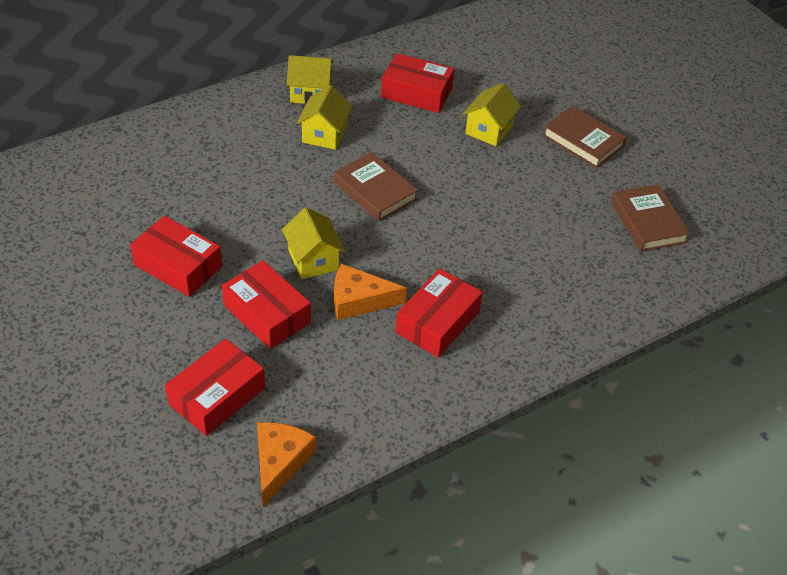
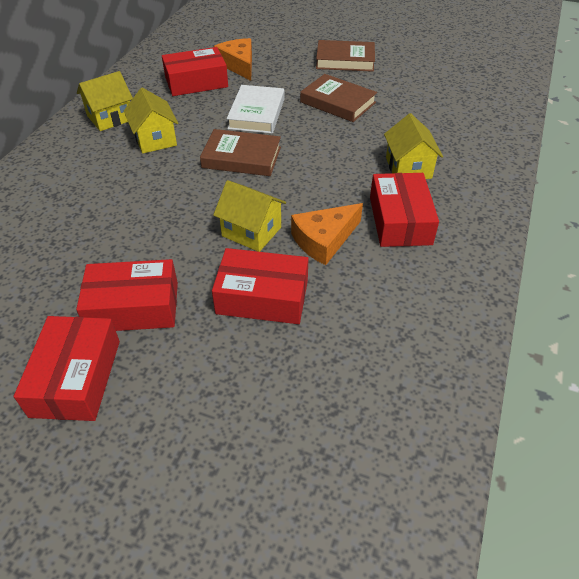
camera: 35 degrees left, 0 degrees up
(217, 396) = (300, 398): red box -> red box (76, 377)
(280, 462) = (423, 417): orange cheese -> orange cheese (238, 65)
(434, 155) = (257, 113): none -> white book
(489, 130) = (276, 81): yellow house -> yellow house (408, 168)
(648, 222) = (443, 86): brown book -> brown book (337, 102)

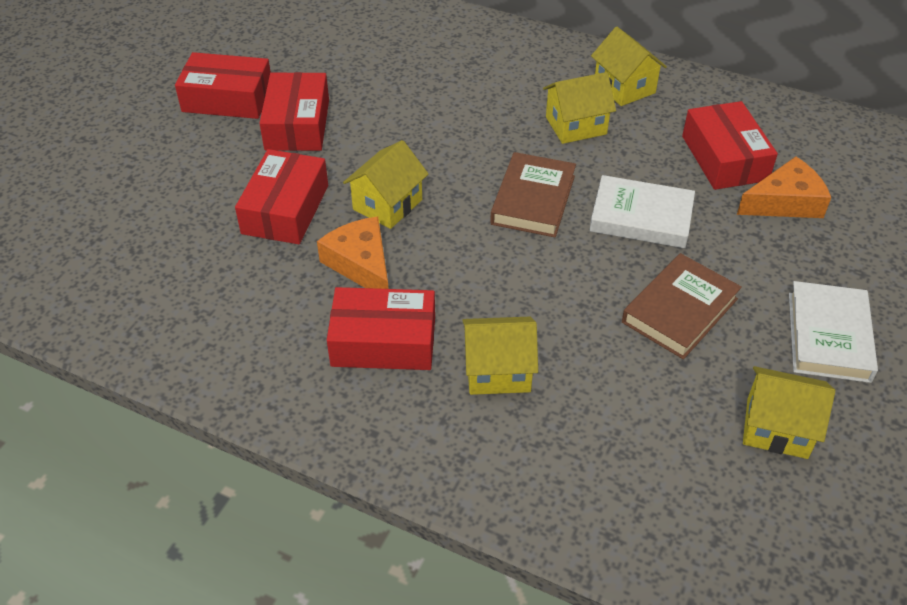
camera: 95 degrees right, 0 degrees up
(345, 60) = (828, 336): brown book -> white book
(412, 78) = (777, 428): none -> yellow house

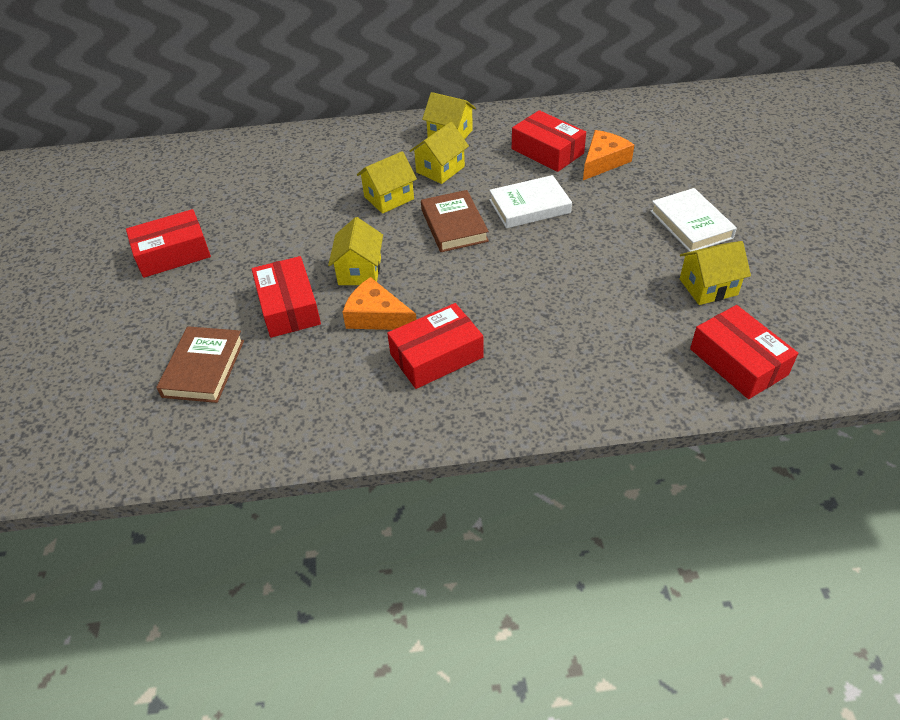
camera: 30 degrees left, 0 degrees up
(297, 124) = (245, 248): red box -> red box (738, 362)
(498, 371) = (525, 336): yellow house -> yellow house (389, 198)
(679, 310) = (599, 249): brown book -> brown book (203, 368)

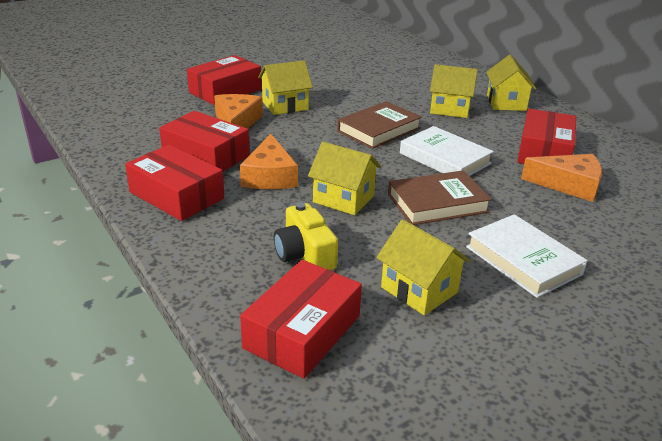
camera: 60 degrees right, 15 degrees down
(173, 253) = (252, 46): red box -> red box (176, 195)
(203, 368) = (146, 80): brown book -> brown book (437, 203)
(389, 198) = (386, 97): yellow house -> yellow house (343, 199)
(503, 321) = (269, 176): none -> orange cheese
(641, 333) = (305, 254): none -> yellow camera
(691, 224) = (523, 260): white book -> white book turned 75 degrees counterclockwise

